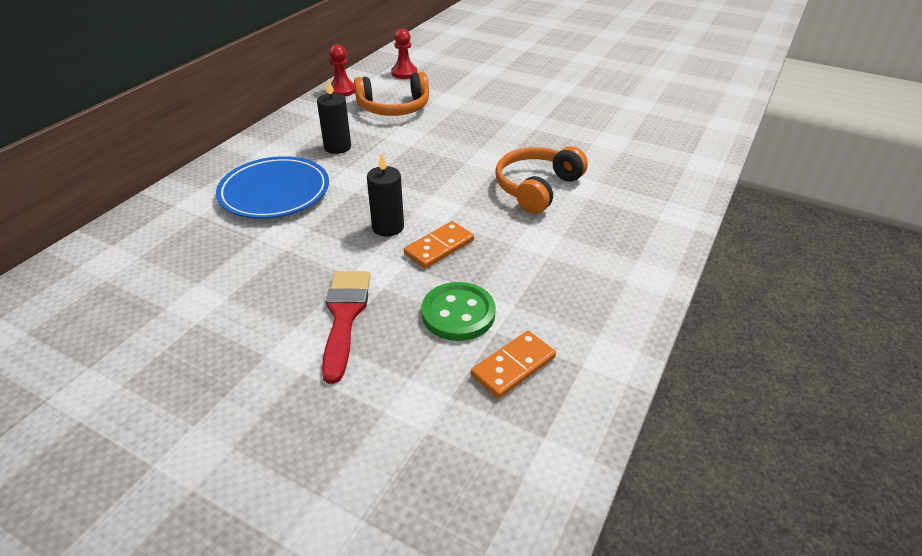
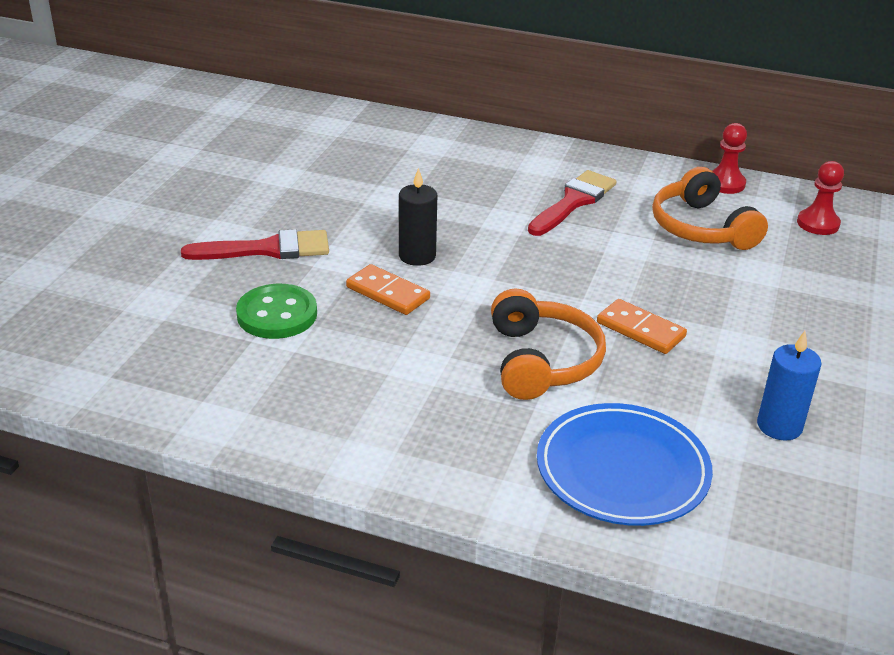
camera: 80 degrees right, 5 degrees down
(274, 192) = (461, 179): blue plate -> blue plate (622, 470)
(337, 147) = (573, 202): black candle -> red brush
(513, 366) = (201, 354): orange domino -> orange domino (640, 330)
(537, 188) = (541, 361): orange headphones -> orange headphones turned 60 degrees clockwise
(601, 122) = (779, 426): none -> blue candle

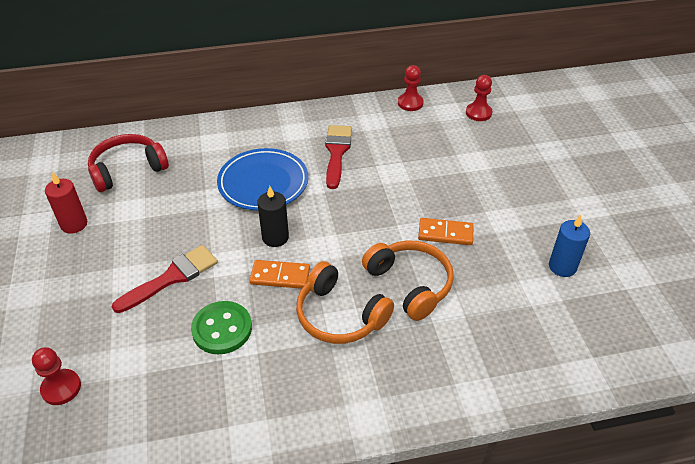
camera: 30 degrees left, 10 degrees up
(72, 298) = (61, 388): none -> red pawn
(211, 168) = (74, 224): none -> red candle
(310, 139) = (127, 170): none -> red headphones
(622, 470) = (511, 341): blue plate -> blue plate (263, 183)
(701, 228) = (422, 142): orange headphones -> orange headphones (340, 315)

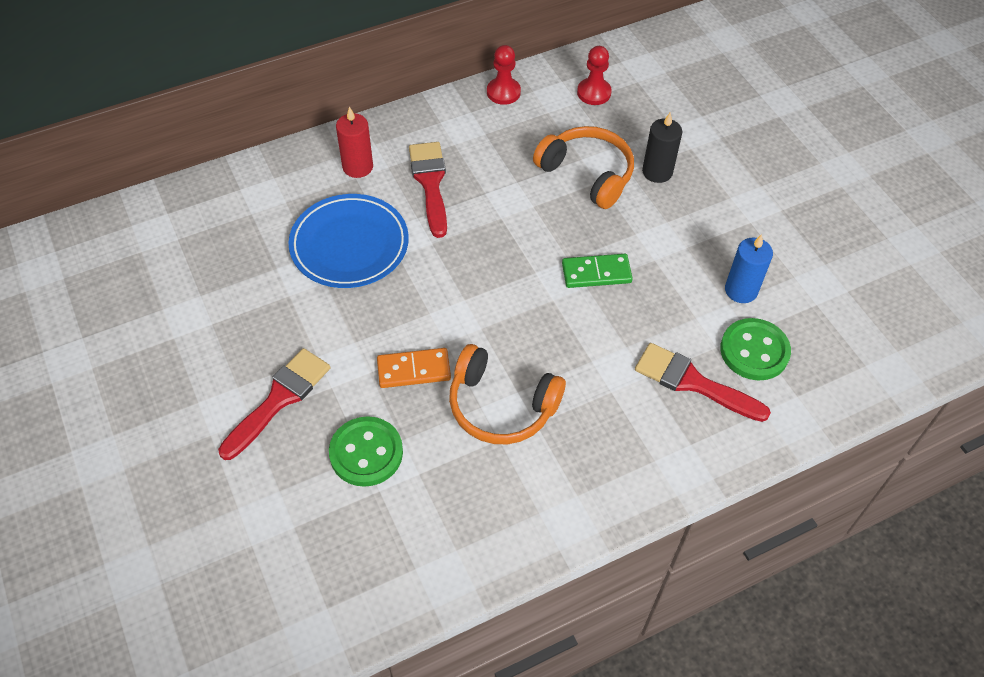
camera: 15 degrees left, 10 degrees up
(61, 388) = (197, 569): red pawn -> none
(74, 224) = (121, 352): red candle -> red candle (358, 167)
(127, 170) = (161, 259): red headphones -> none
(275, 237) = (390, 319): black candle -> black candle (657, 172)
(410, 284) = (572, 348): orange headphones -> orange headphones (587, 174)
(445, 233) = (596, 273): orange domino -> green domino
(503, 328) = (693, 382): none -> red brush
(563, 314) = (754, 351): none -> green button

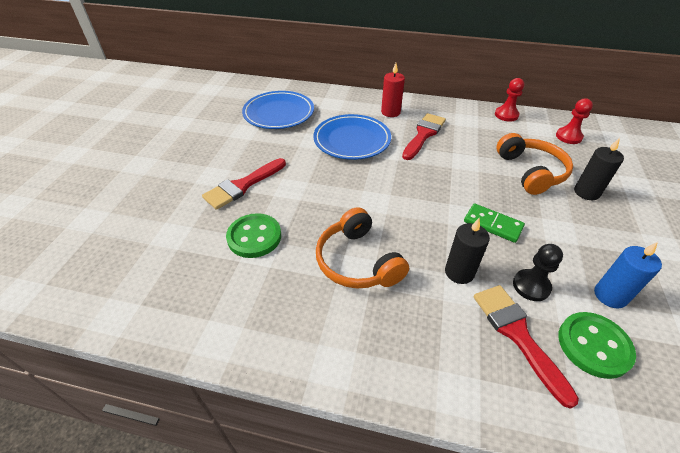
camera: 40 degrees right, 10 degrees down
(203, 256) = (278, 113): none -> blue plate
(279, 399) = (242, 186): red brush -> red brush turned 150 degrees clockwise
(414, 370) = (325, 212): orange domino -> none
(604, 352) = (459, 272): none -> black candle
(674, 324) = (531, 286): none -> black pawn

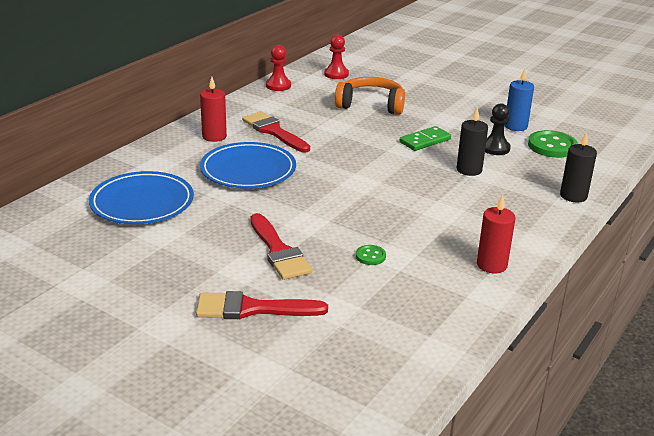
camera: 70 degrees left, 15 degrees down
(254, 237) = (370, 256): green button -> green button, size x0.51
(271, 330) = (491, 265): none -> red candle
(358, 261) = (434, 209): orange headphones -> none
(517, 334) = (534, 167): red brush -> red brush (252, 309)
(586, 192) = (412, 95): black candle -> black candle (573, 196)

